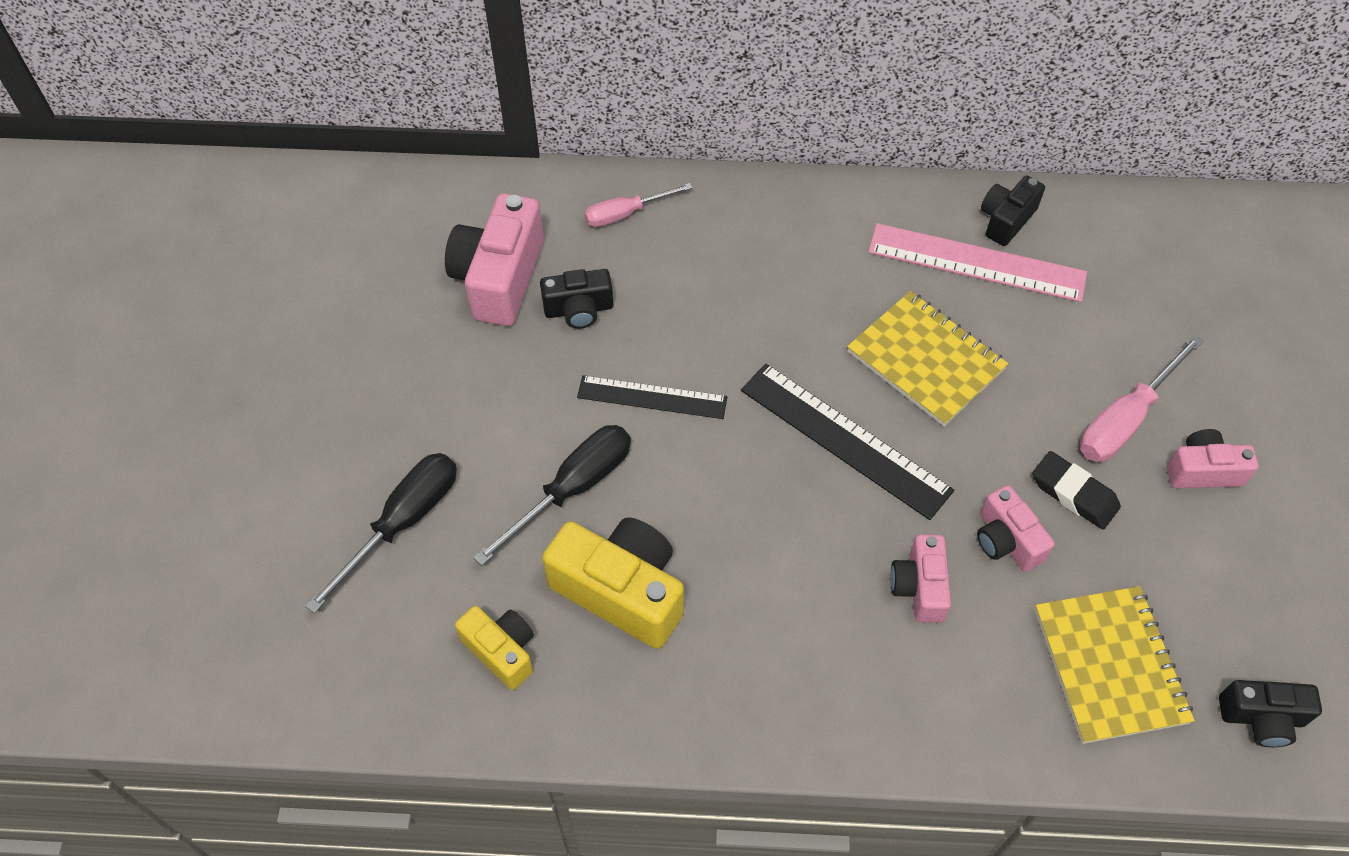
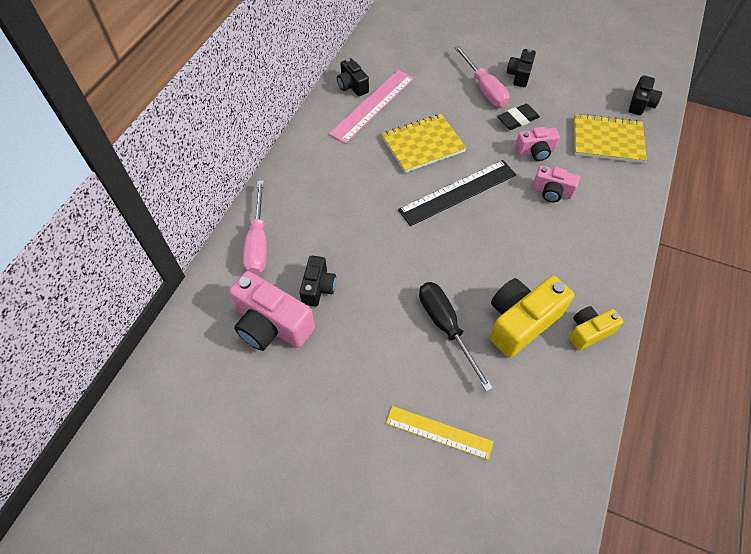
camera: 70 degrees left, 0 degrees up
(403, 523) = (439, 432): black screwdriver -> yellow ruler
(501, 651) = (544, 396): yellow camera -> yellow camera (588, 332)
(625, 214) = (258, 242): pink screwdriver -> pink screwdriver, size x1.53
(652, 397) = (398, 269): black ruler -> none
(1203, 471) = (519, 75): pink camera -> black camera

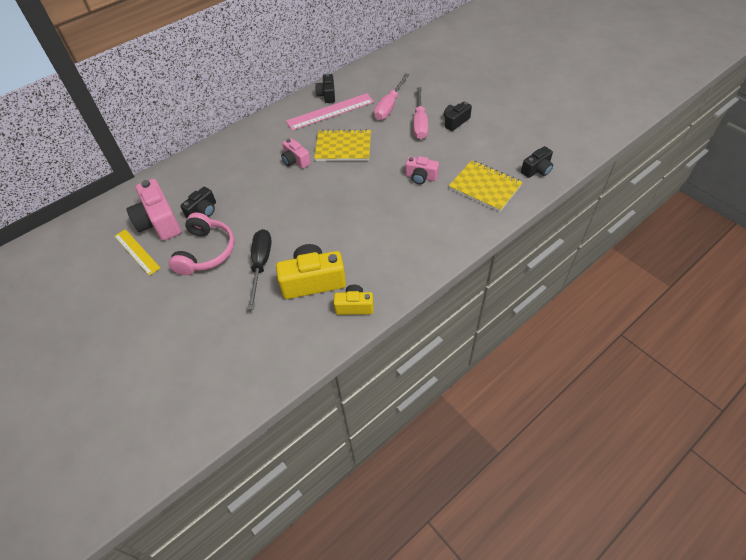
camera: 30 degrees right, 5 degrees down
(258, 242) = (189, 172): pink screwdriver -> pink screwdriver (389, 106)
(365, 339) = (206, 252): none -> pink headphones
(439, 432) = (204, 323): yellow ruler -> yellow ruler (137, 251)
(458, 192) = (341, 185): black ruler -> none
(517, 120) = (426, 151): black eraser -> none
(551, 192) = (409, 208): pink camera -> pink camera (295, 161)

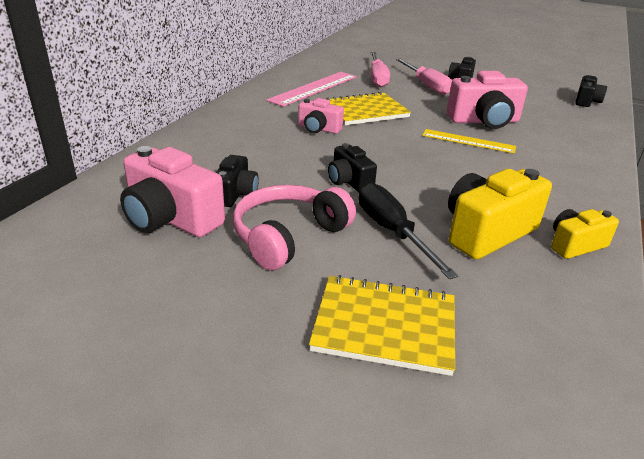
camera: 30 degrees left, 20 degrees down
(137, 251) = (161, 262): yellow ruler -> yellow ruler (468, 141)
(206, 252) = (288, 236): pink headphones -> pink headphones turned 120 degrees counterclockwise
(327, 95) = (294, 77): black camera -> black camera (349, 181)
(421, 177) = (484, 121): pink camera -> pink camera, size x1.72
(485, 187) = (559, 119): yellow notebook -> yellow notebook (384, 326)

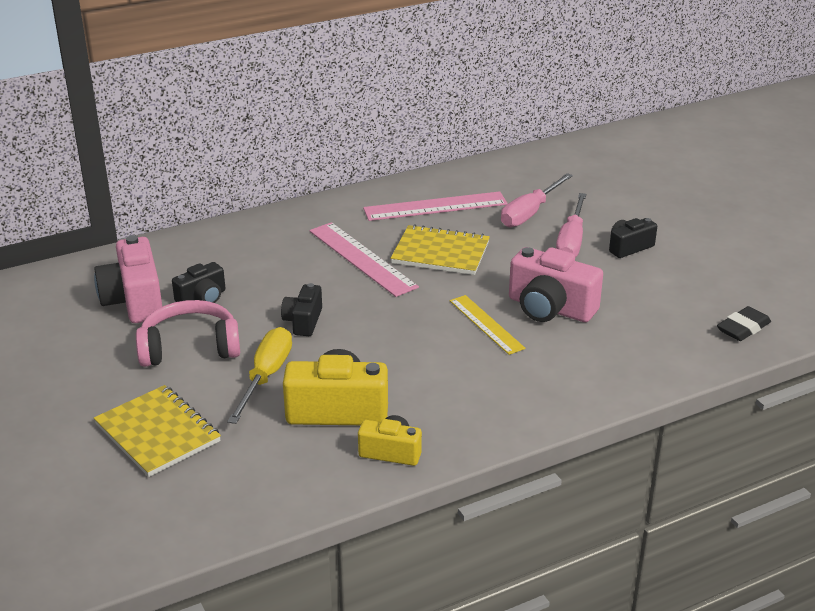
camera: 40 degrees right, 0 degrees up
(318, 129) = (361, 258): pink camera -> pink ruler
(392, 232) = (266, 376): black screwdriver -> yellow screwdriver
(586, 101) = (743, 328): black camera -> black eraser

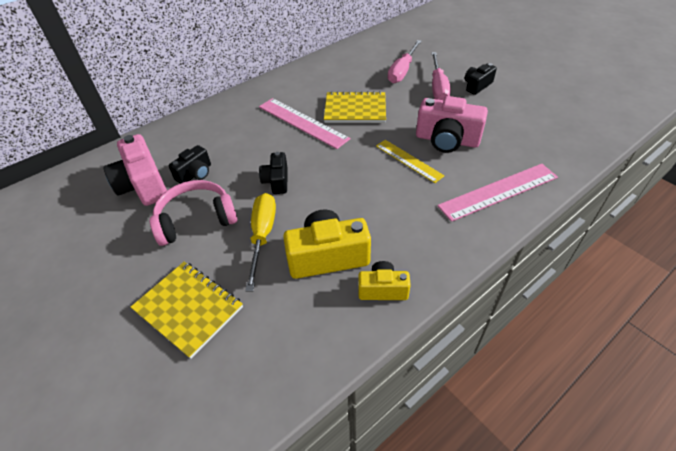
camera: 10 degrees left, 15 degrees up
(435, 206) = (338, 75): pink ruler -> pink ruler (498, 191)
(743, 328) = (580, 134): black eraser -> none

